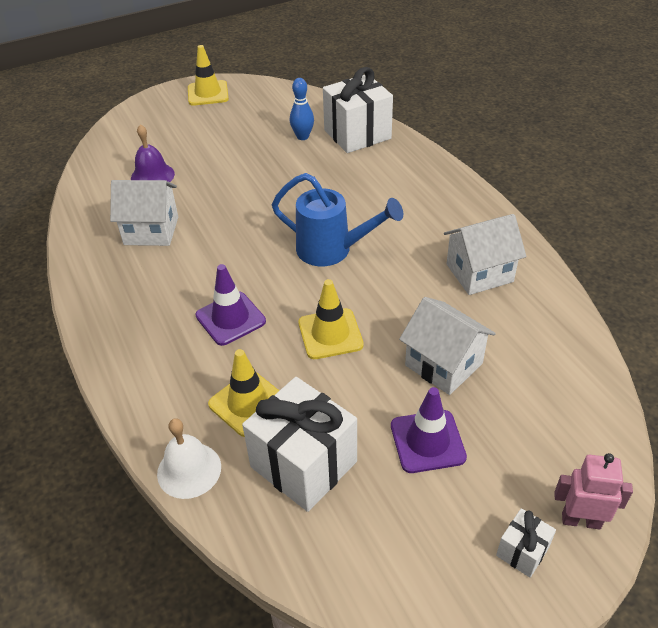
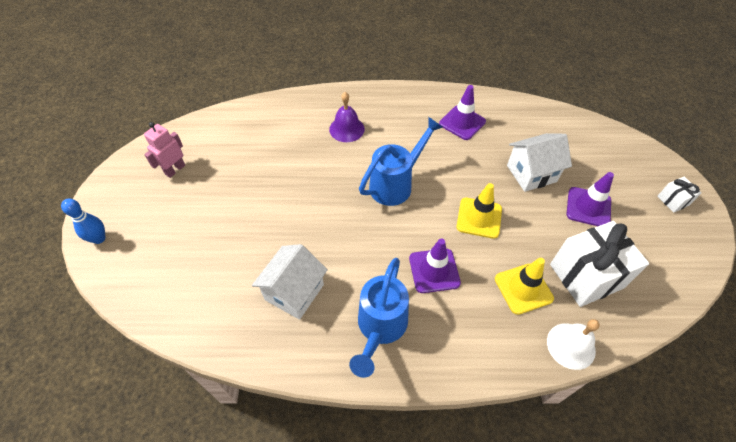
camera: 65 degrees left, 10 degrees up
(139, 301) = (380, 328): none -> blue watering can
(152, 176) = (215, 268): purple bell -> purple bell (346, 129)
(208, 93) = (123, 186): yellow traffic cone -> none
(302, 137) = (248, 148): blue bowling pin -> blue bowling pin (99, 239)
(357, 134) = (273, 117): white gift -> none
(479, 273) = (462, 122): white house -> purple traffic cone
(581, 520) = (659, 169): pink robot -> pink robot (175, 169)

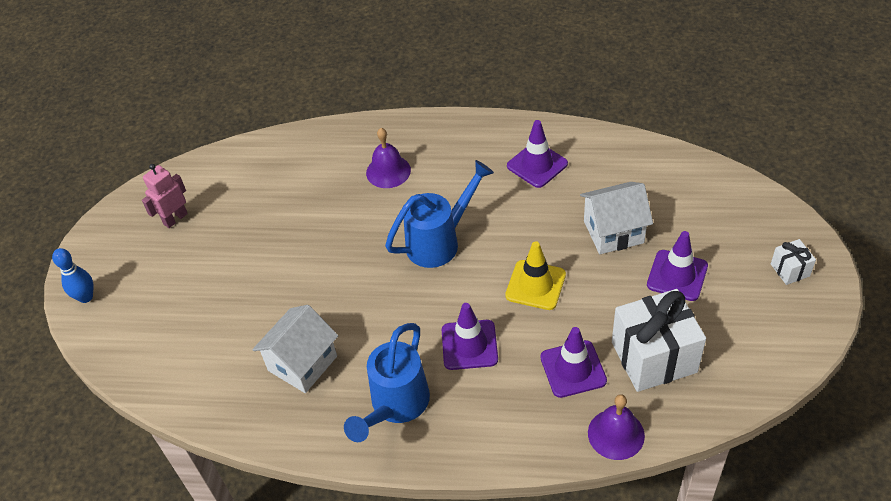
camera: 10 degrees right, 5 degrees down
(523, 288) = (573, 369): yellow traffic cone -> purple traffic cone
(571, 346) = (616, 434): white bell -> purple bell

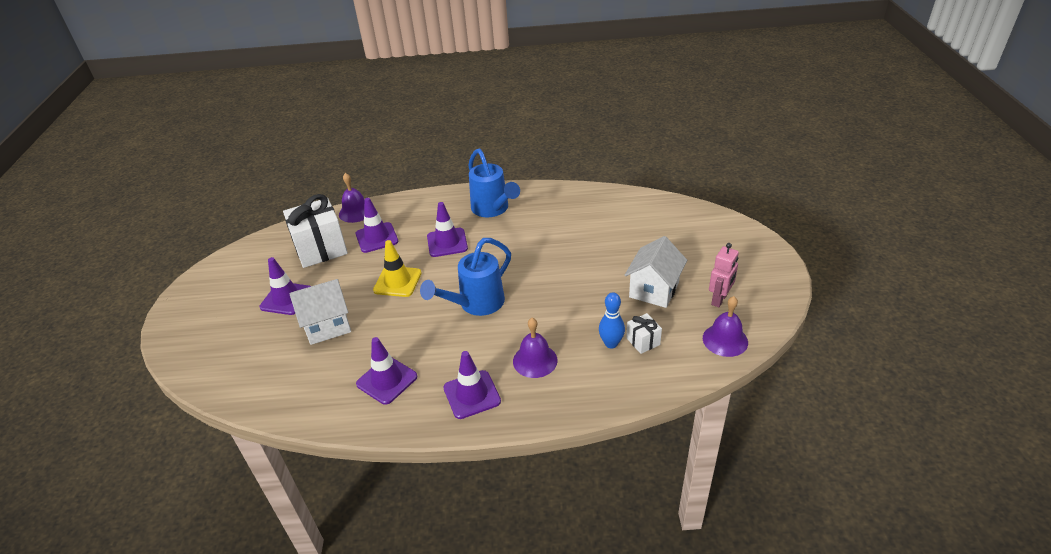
camera: 170 degrees right, 10 degrees down
(86, 297) = (749, 240): blue bowling pin -> blue bowling pin (611, 343)
(199, 175) = (725, 340): none -> purple bell
(302, 363) = (561, 222): white house -> white house (654, 290)
(396, 406) = (493, 209): blue watering can -> blue watering can turned 135 degrees clockwise
(454, 145) = (472, 394): none -> purple traffic cone
(790, 270) = (197, 311): white gift -> white gift (643, 341)

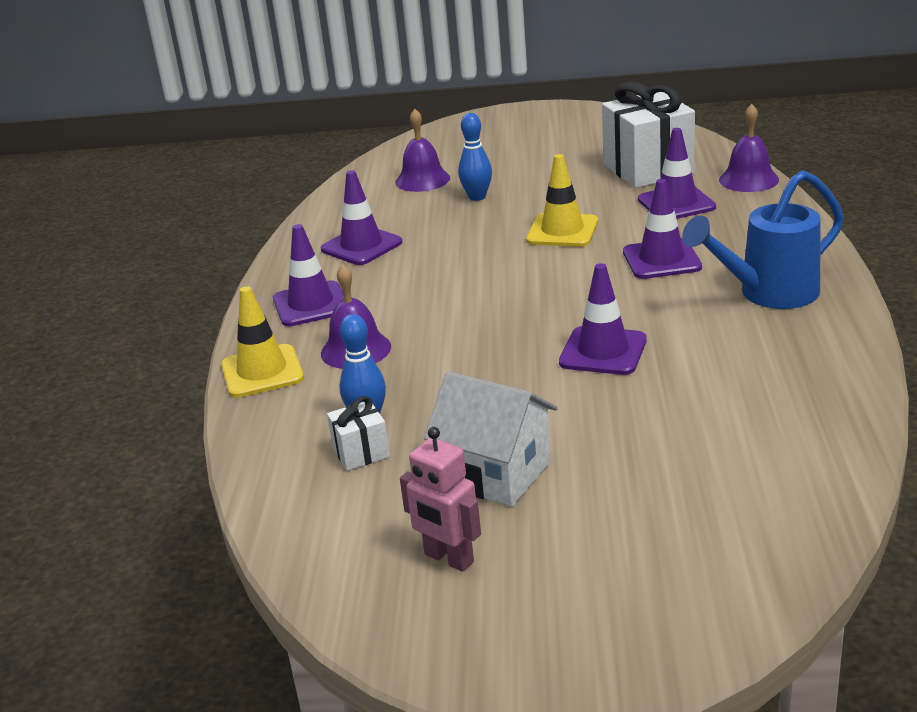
camera: 95 degrees right, 10 degrees down
(286, 298) = (538, 165): purple traffic cone -> purple traffic cone (603, 351)
(327, 325) = (477, 197): white house -> blue bowling pin
(476, 304) = (496, 295): blue watering can -> none
(559, 404) = (262, 372): none -> yellow traffic cone
(725, 340) = (331, 551): purple bell -> purple bell (422, 180)

